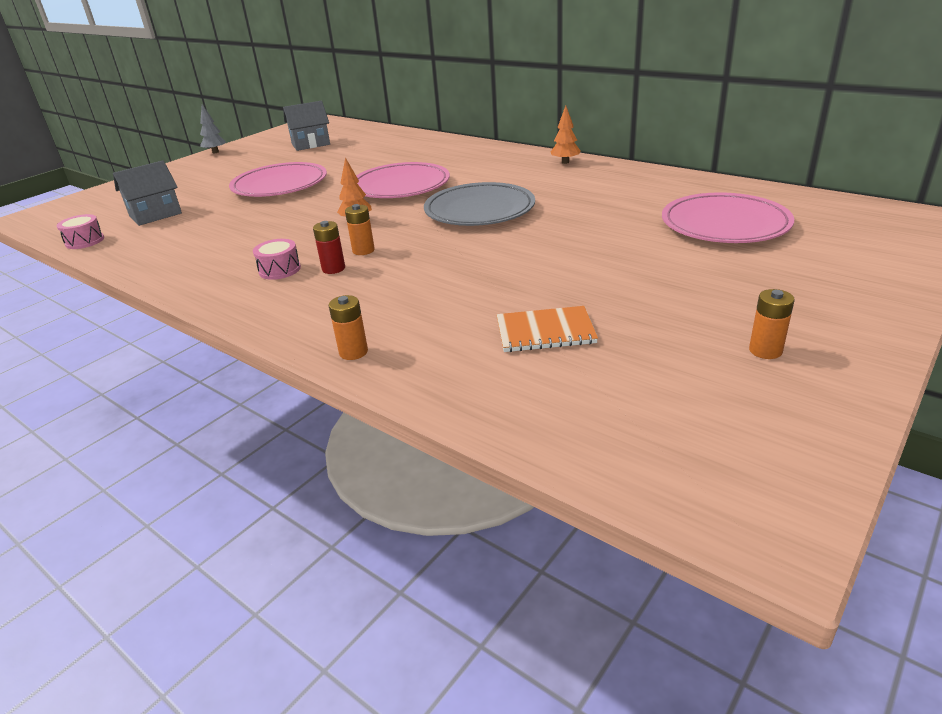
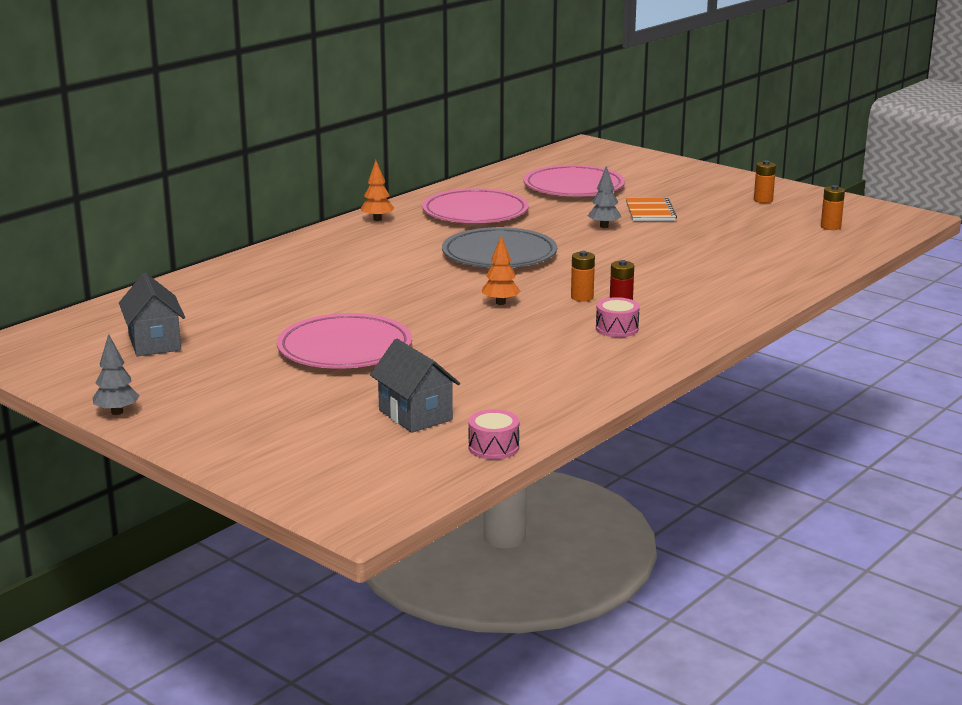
camera: 90 degrees left, 10 degrees down
(353, 352) = (770, 294): orange battery -> orange battery (830, 227)
(400, 186) = (400, 286): pink plate -> pink plate (475, 212)
(545, 332) = (740, 243): orange notebook -> orange notebook (650, 211)
(583, 248) = (604, 226): none -> grey tree

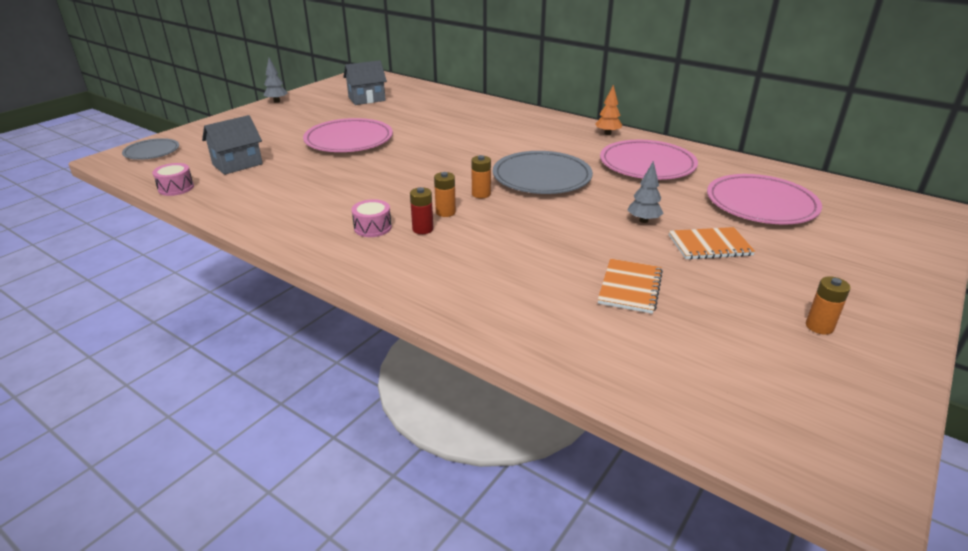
camera: 85 degrees right, 10 degrees up
(340, 488) = (152, 152): none -> grey plate
(500, 303) = (431, 182): orange tree -> none
(721, 241) = (630, 287): none -> orange notebook
(830, 227) = (739, 381): orange battery -> orange battery (481, 194)

